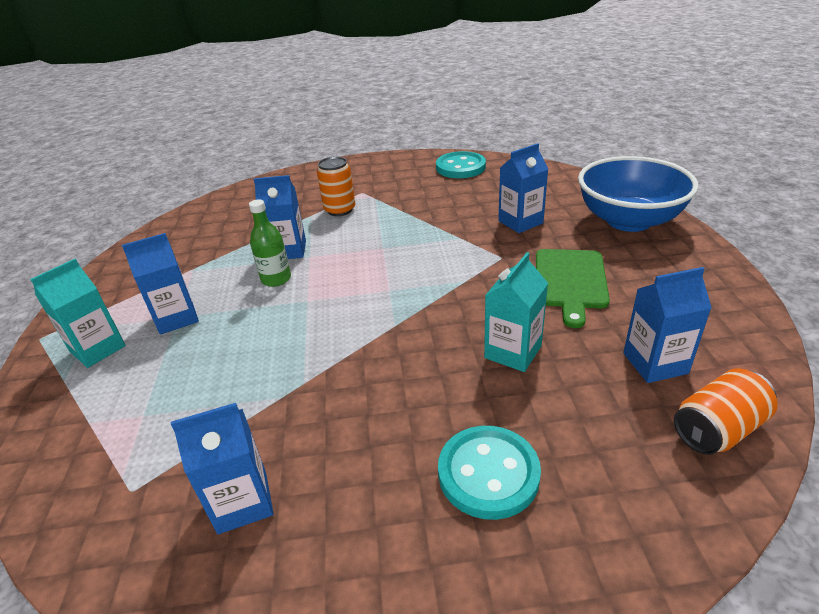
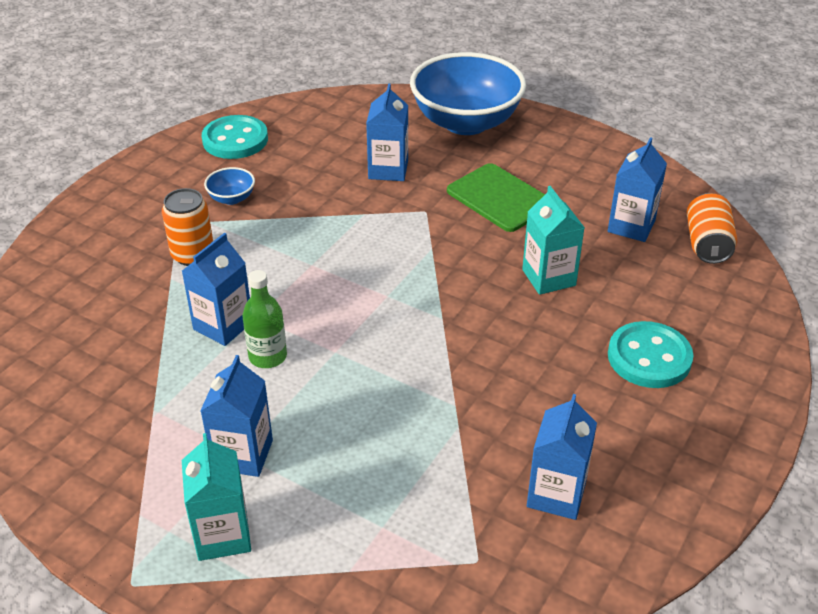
camera: 55 degrees left, 5 degrees up
(406, 193) = (232, 198): none -> blue bowl

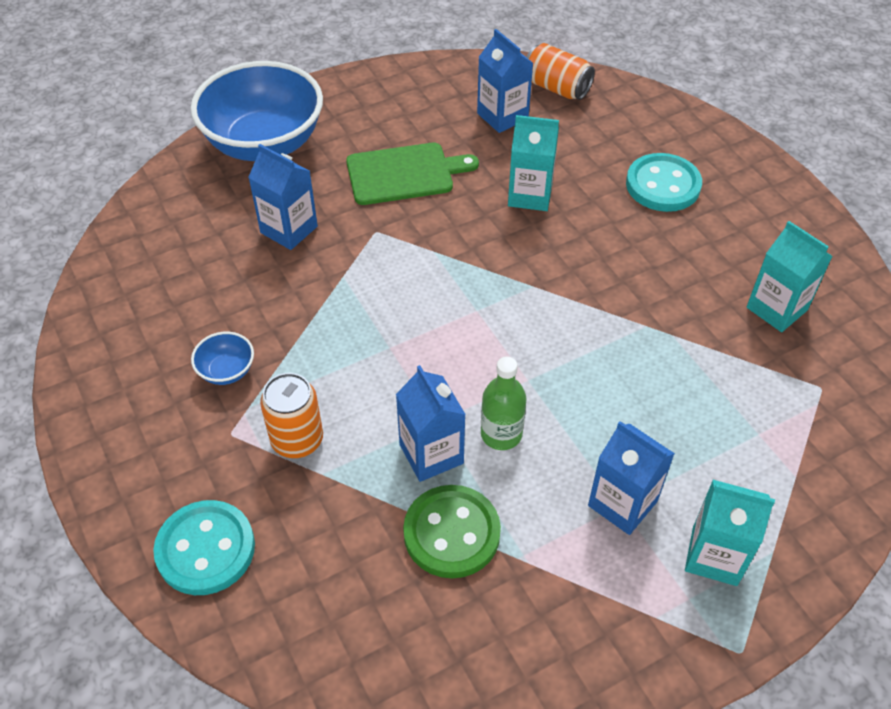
camera: 60 degrees left, 10 degrees up
(156, 364) = (451, 533): none -> green button
(235, 140) = (121, 328): turquoise button -> turquoise button (206, 549)
(556, 494) = (776, 309): blue carton -> turquoise carton

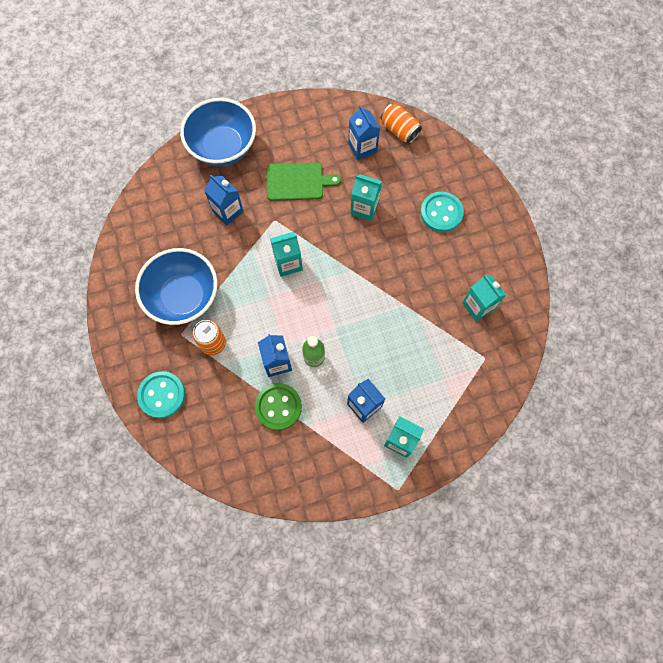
camera: 10 degrees right, 20 degrees up
(227, 371) = (183, 297): blue bowl -> blue bowl, size x2.49
(415, 291) = (288, 263): none -> turquoise carton

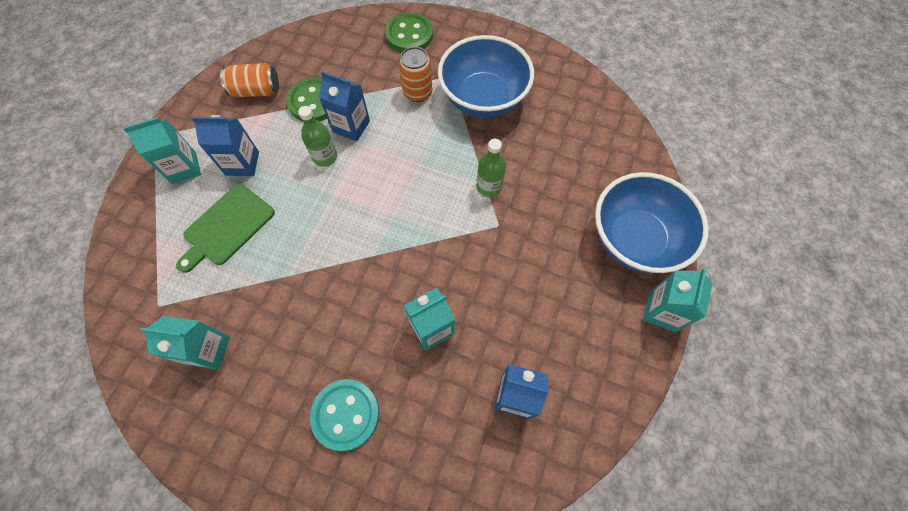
camera: 130 degrees right, 5 degrees down
(162, 395) = (409, 35): turquoise button -> green button
(228, 211) = (546, 190): blue carton -> none
(252, 243) = (489, 187): none -> green bottle
(288, 263) = (437, 203): turquoise carton -> turquoise carton (662, 311)
(297, 182) = (527, 282): green cutting board -> green cutting board (227, 226)
(399, 130) = (504, 470): orange can -> orange can (256, 91)

